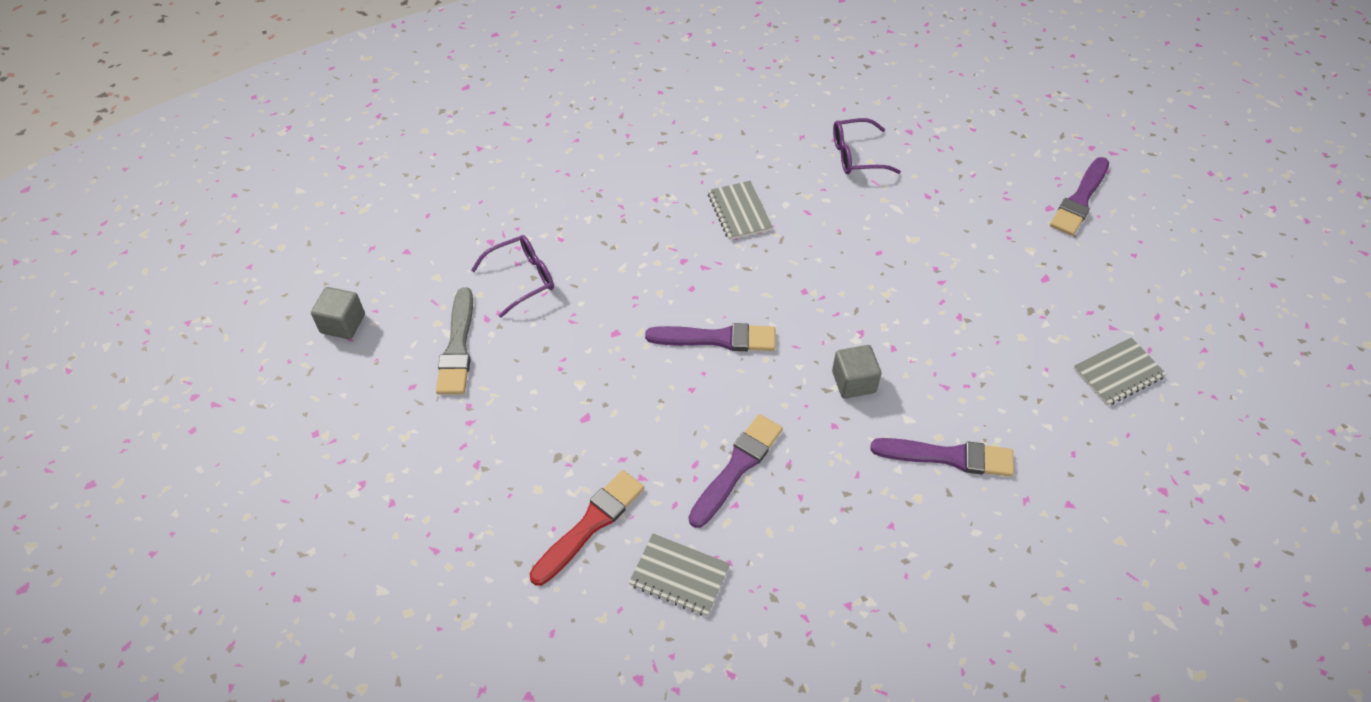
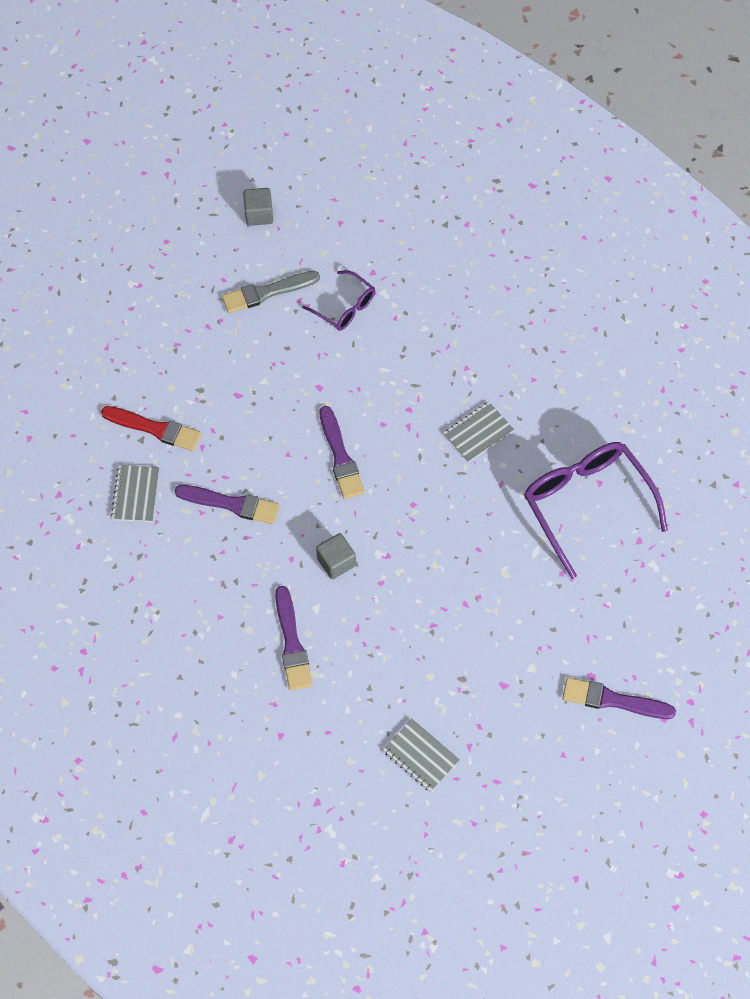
camera: 70 degrees right, 10 degrees up
(856, 155) = (586, 505): purple glasses -> purple glasses, size x1.86

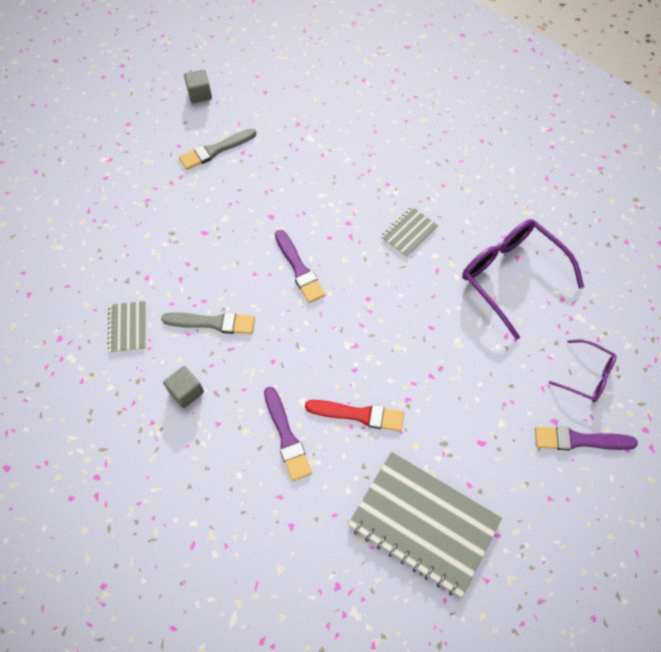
camera: 10 degrees left, 0 degrees up
(155, 429) = (137, 270): red brush -> red brush (359, 414)
(231, 504) = (213, 323): purple brush -> grey brush
(336, 562) = (312, 358): grey cube -> grey cube (186, 391)
(344, 307) = (280, 152): purple glasses -> purple glasses (586, 375)
(421, 756) = (423, 523): grey notebook -> grey notebook, size x2.12

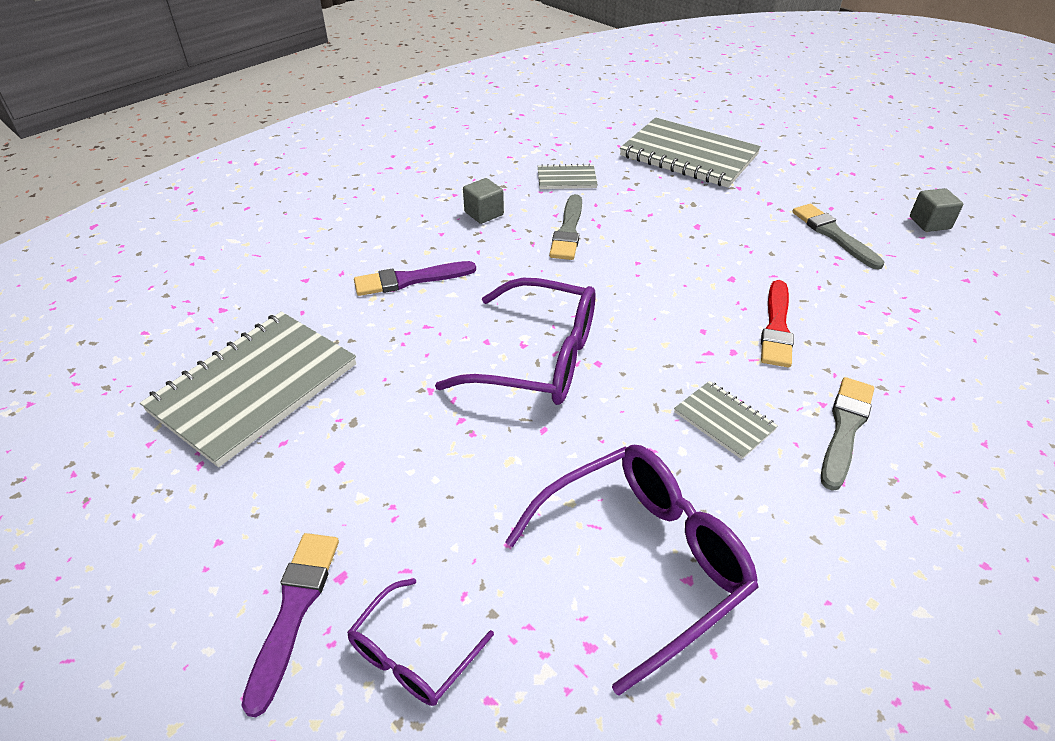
camera: 95 degrees right, 20 degrees down
(92, 231) = (688, 155): none -> grey notebook
(299, 269) = (646, 299): purple brush -> none
(359, 414) = (421, 340): red brush -> red brush (776, 327)
(368, 335) = (537, 358): none -> purple glasses
(405, 177) = (845, 428): none -> grey brush

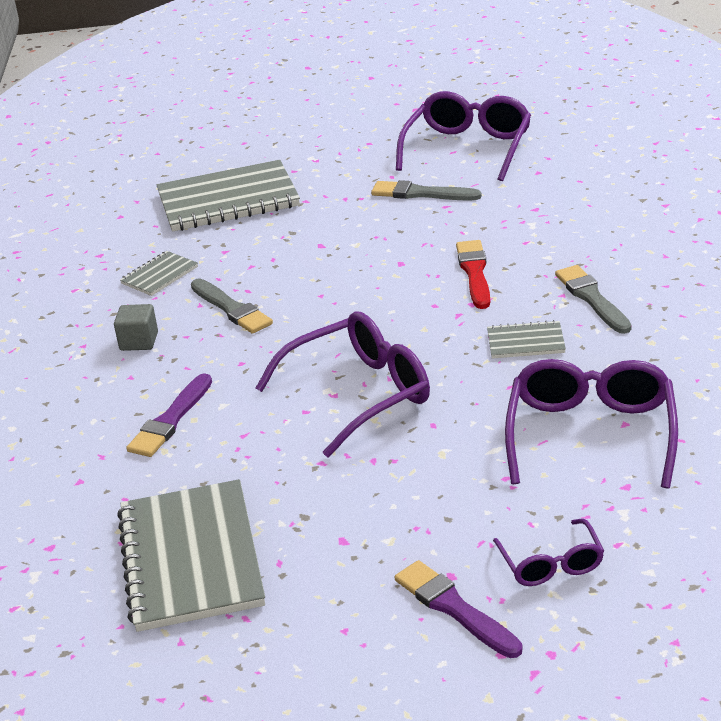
camera: 45 degrees left, 10 degrees down
(776, 327) = (474, 272): red brush -> red brush turned 150 degrees counterclockwise
(929, 223) = (468, 149): grey cube -> purple glasses

